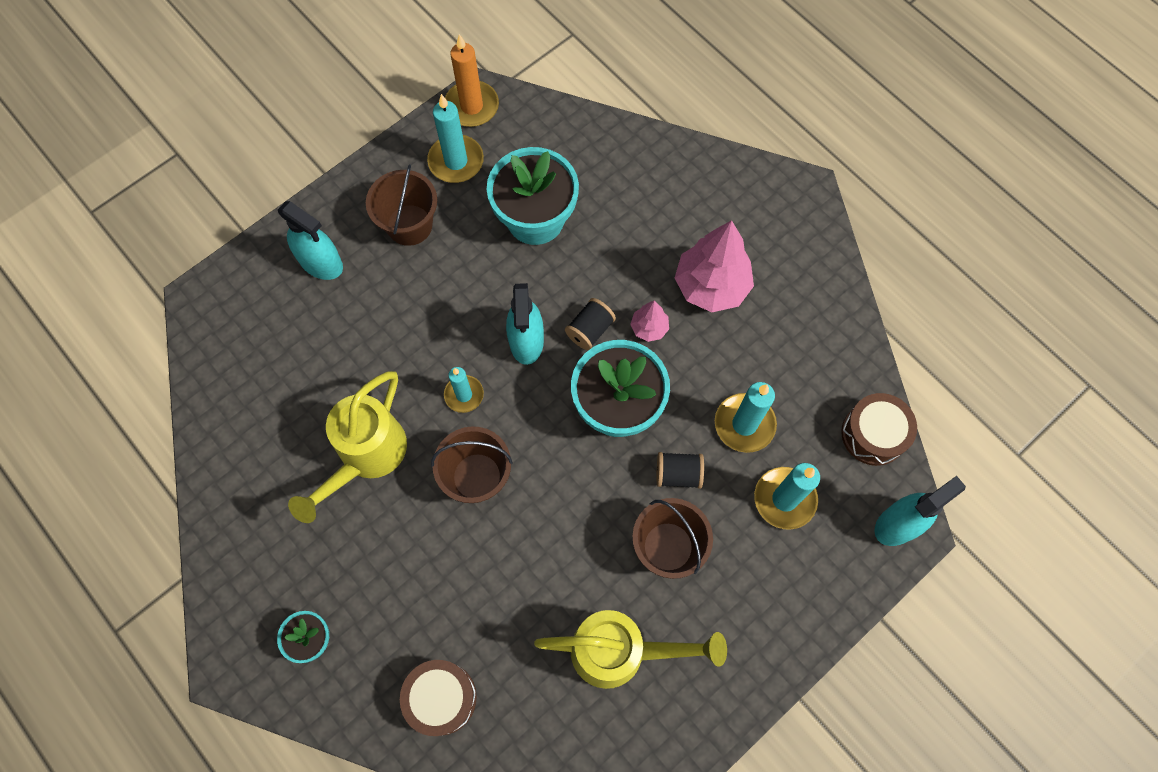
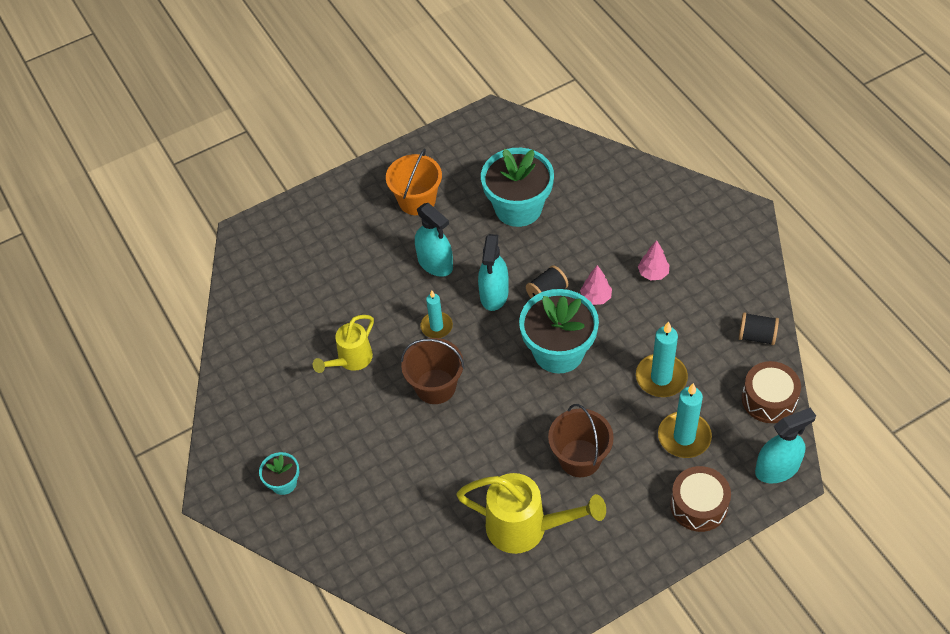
camera: 15 degrees right, 15 degrees down
(321, 262) = (342, 219): turquoise spray bottle -> turquoise spray bottle (435, 263)
(366, 457) = (351, 360): yellow watering can -> yellow watering can, size x0.63
(409, 225) = (417, 200): brown bucket -> orange bucket
(441, 698) = (376, 539): brown drum -> brown drum (698, 505)
(456, 161) = (462, 159): turquoise candle -> none
(471, 106) = (483, 122): orange candle -> none
(678, 474) = (599, 406): black spool -> black spool (756, 336)
(711, 286) = (653, 273): pink tree -> pink tree, size x0.49

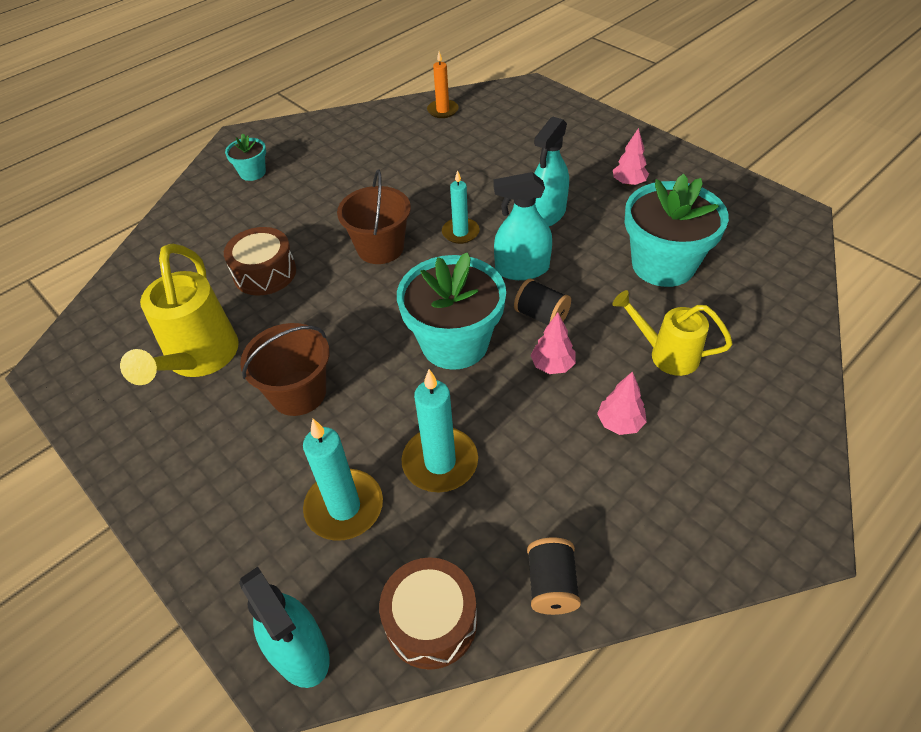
camera: 75 degrees right, 5 degrees down
(249, 309) = (443, 110): none -> orange candle
(351, 360) = (400, 182): yellow watering can -> yellow watering can (666, 354)
(417, 200) = (628, 183): orange bucket -> pink tree
(698, 505) = (231, 543): brown drum -> brown drum (265, 273)

